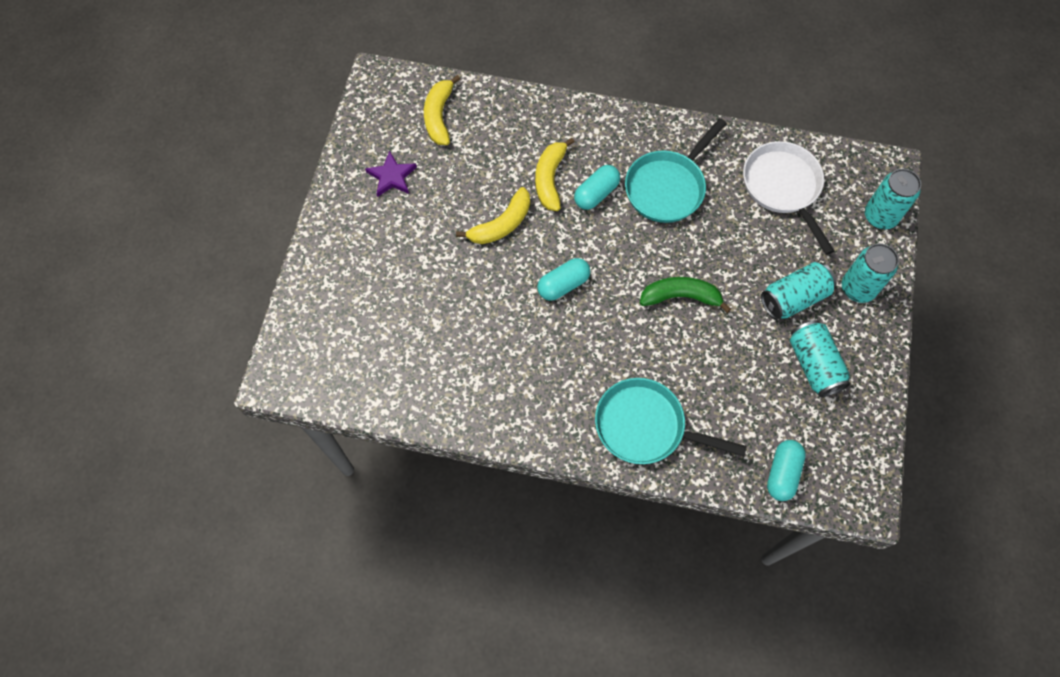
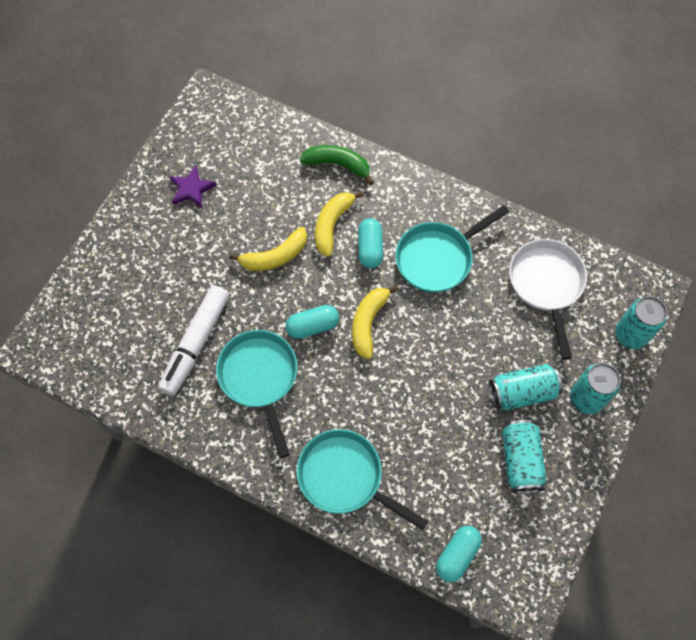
camera: 15 degrees right, 0 degrees up
(439, 116) = (251, 143): yellow banana -> yellow banana (368, 323)
(447, 332) = (195, 343): none -> white marker
(526, 350) = (260, 378): none -> turquoise pan
(596, 193) = (370, 248): turquoise capsule -> turquoise capsule turned 60 degrees counterclockwise
(680, 297) = (416, 364): green banana -> green banana (338, 165)

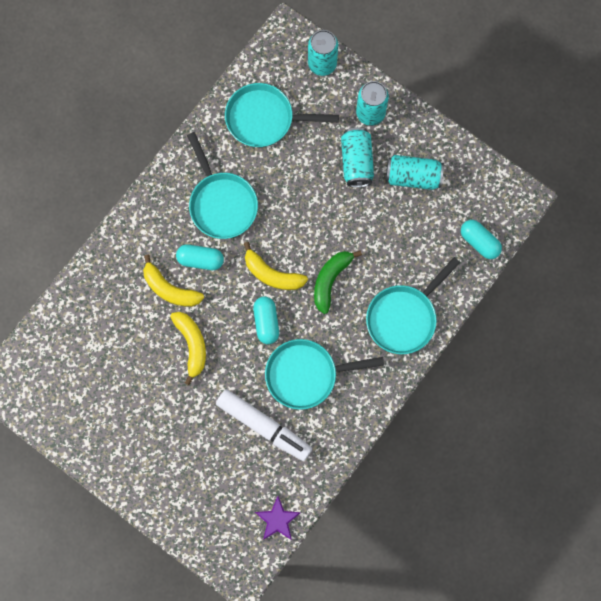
camera: 80 degrees left, 10 degrees up
(191, 189) = (105, 413): purple star -> purple star (277, 520)
(338, 165) = (107, 273): green banana -> green banana (330, 280)
(546, 284) = (264, 119): white pan -> turquoise pan

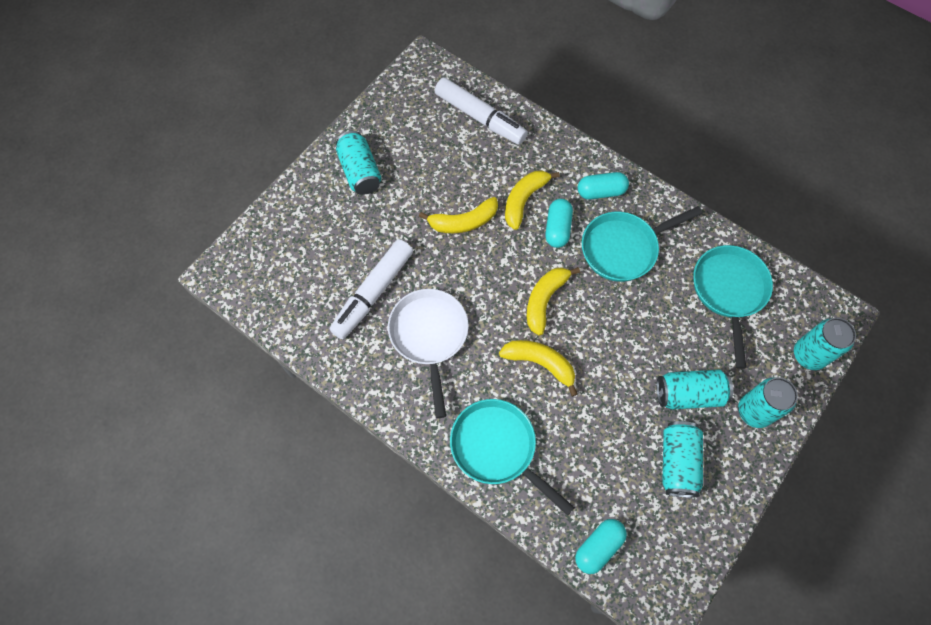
camera: 90 degrees right, 10 degrees down
(74, 329) = (480, 118): none -> white marker
(134, 445) = (360, 172): none -> turquoise can
(266, 322) = (489, 294): turquoise capsule -> turquoise capsule (601, 192)
(277, 520) = (271, 307): purple star -> none
(306, 374) = (429, 336): turquoise pan -> white pan
(330, 280) = (540, 363): green banana -> yellow banana

